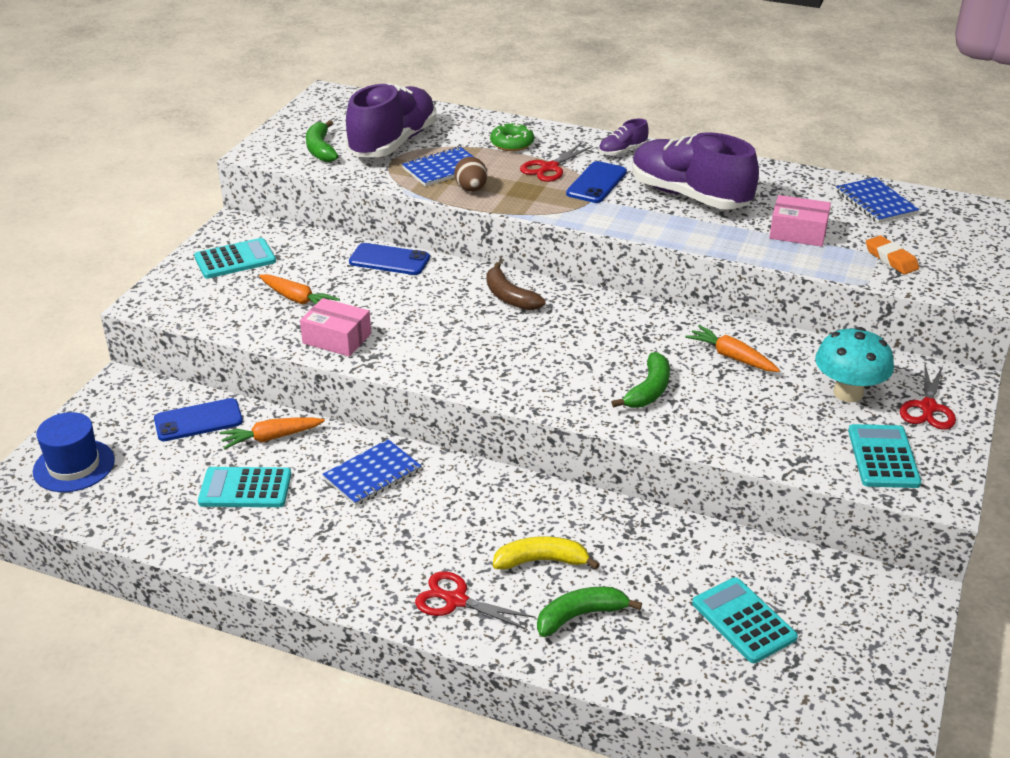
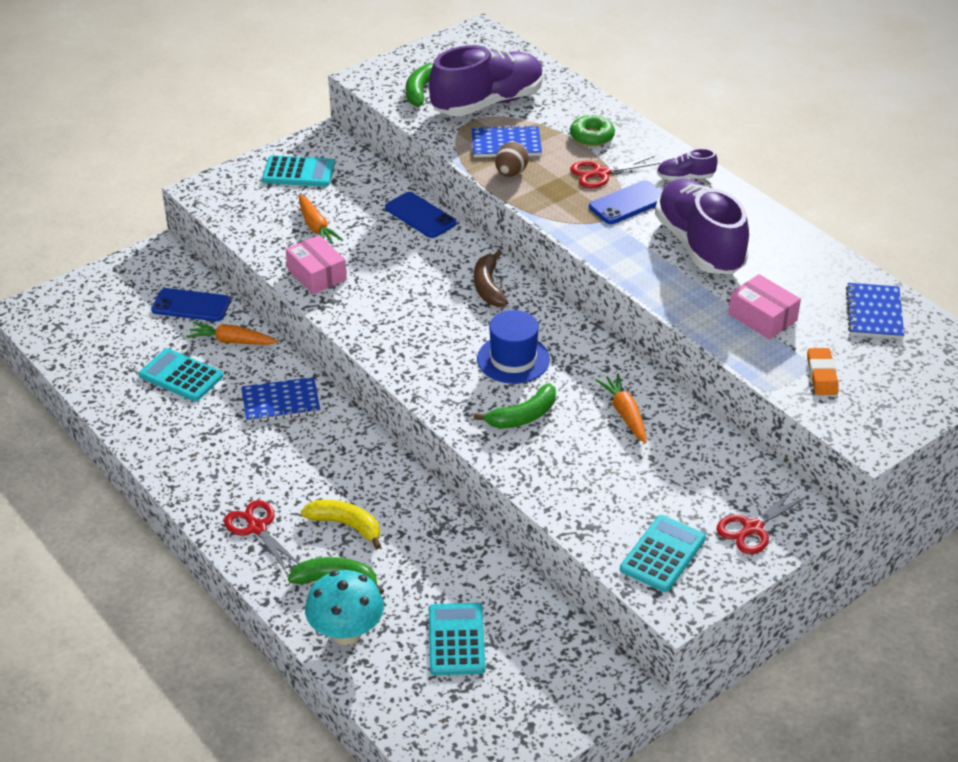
camera: 30 degrees right, 5 degrees up
(74, 466) = (78, 309): blue hat -> blue hat (513, 359)
(848, 393) = (694, 486): turquoise mushroom -> turquoise mushroom (346, 633)

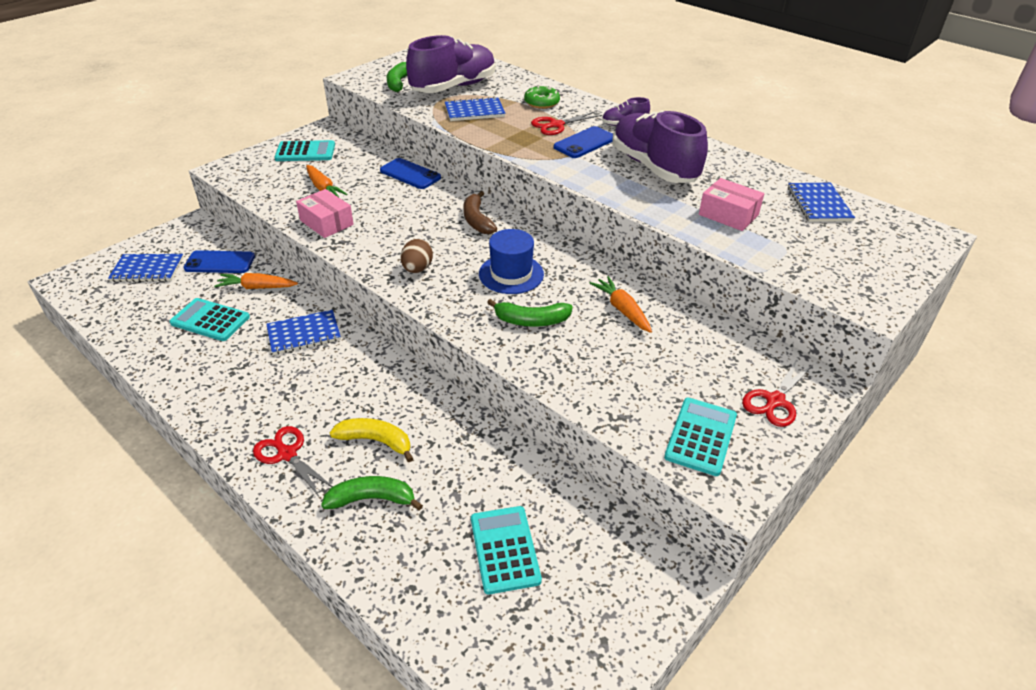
camera: 10 degrees left, 0 degrees up
(111, 307) = (147, 269): none -> blue notebook
(346, 633) = (388, 557): turquoise mushroom -> none
(511, 173) = (483, 129): brown egg -> brown egg (417, 269)
(523, 416) = (531, 320): green banana -> green banana turned 45 degrees clockwise
(821, 375) = (800, 255): orange eraser -> none

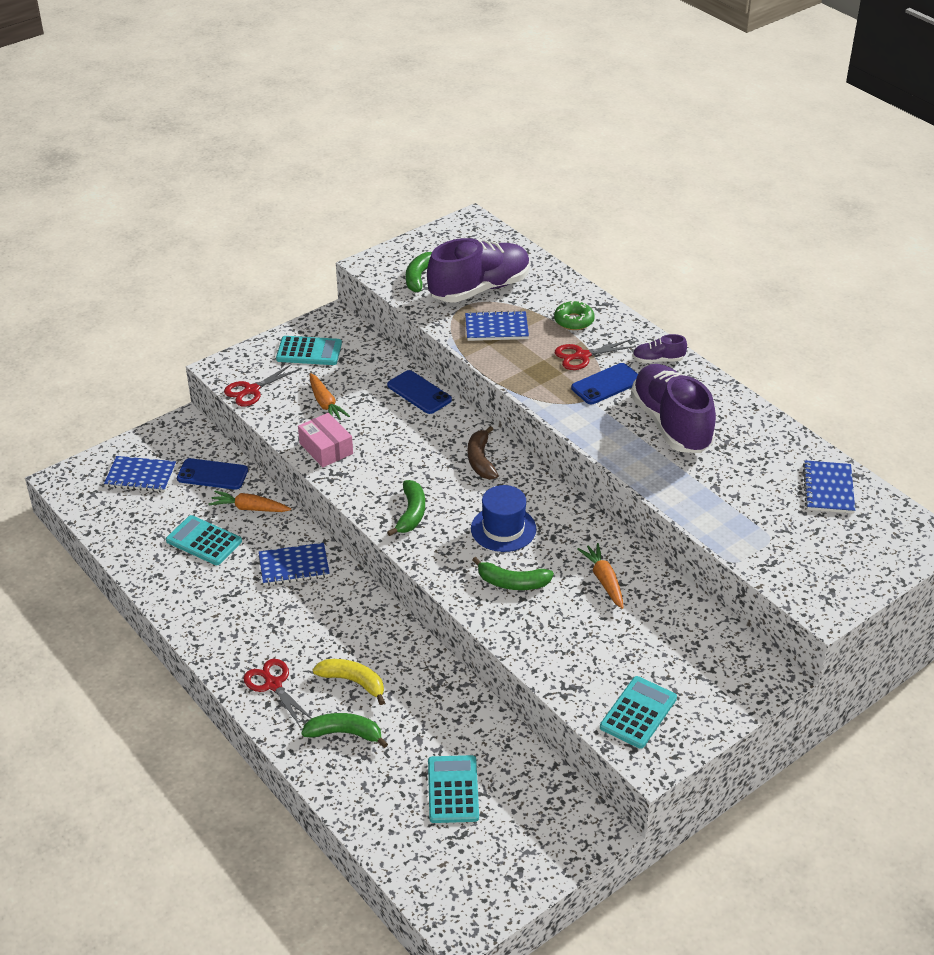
camera: 10 degrees right, 0 degrees up
(417, 269) = (411, 513): brown egg -> green banana
(728, 214) = (728, 493): pink box -> none
(775, 401) = (719, 689): red scissors -> red scissors (251, 390)

